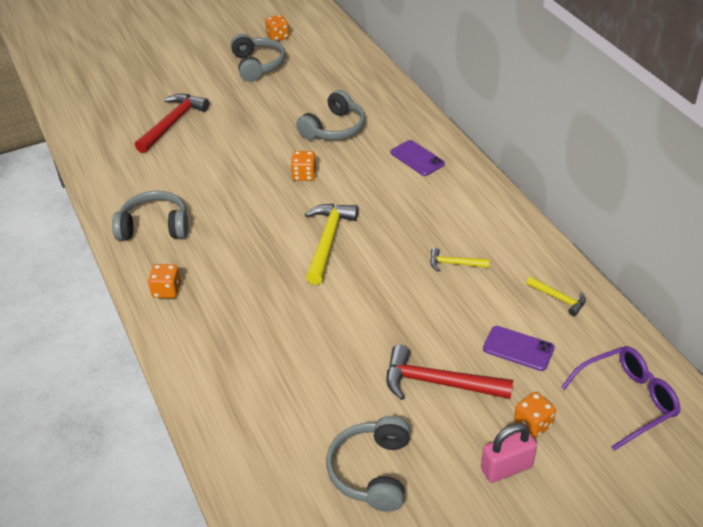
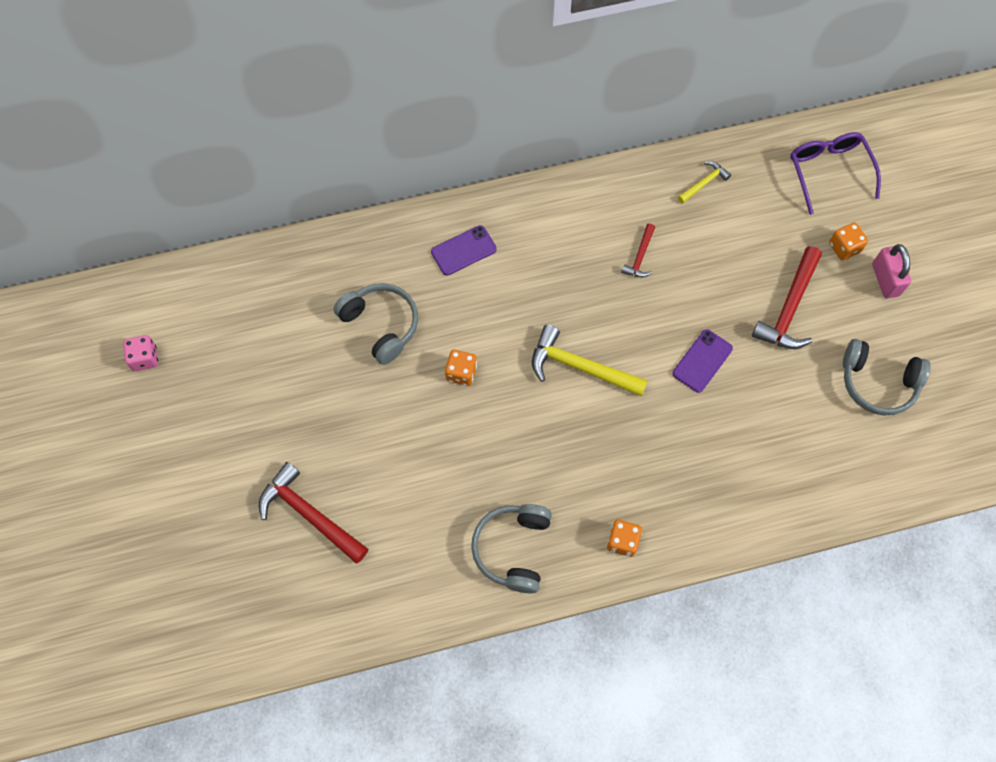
camera: 80 degrees left, 25 degrees up
(257, 65) = (209, 394): grey headphones -> none
(278, 36) = (145, 358): orange dice -> pink dice
(455, 264) = (640, 256): yellow hammer -> red hammer
(518, 348) = (759, 234): purple phone -> purple phone (702, 361)

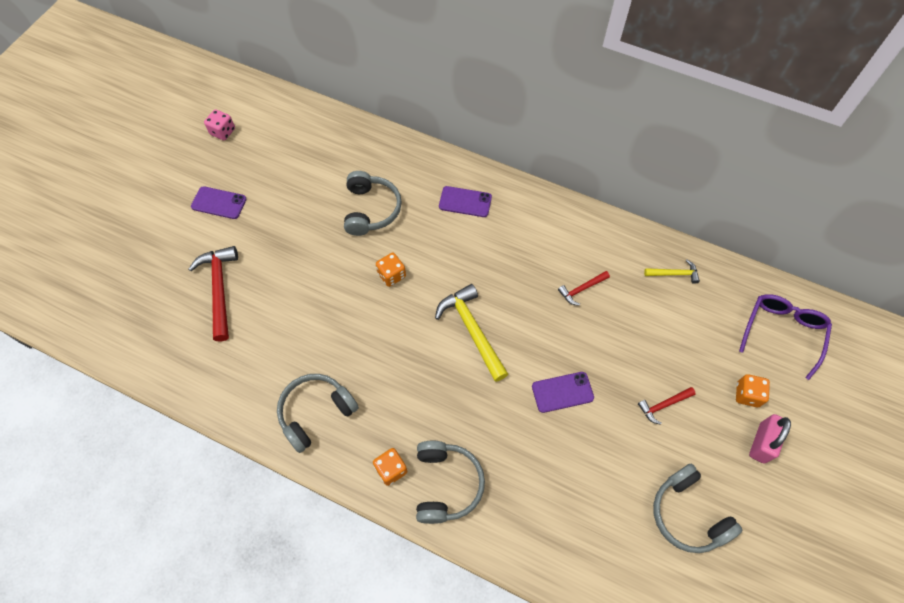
camera: 40 degrees right, 5 degrees down
(219, 433) = (219, 203): none -> purple phone
(678, 515) = (446, 484): none -> grey headphones
(789, 308) = (663, 405): red hammer -> red hammer, size x0.53

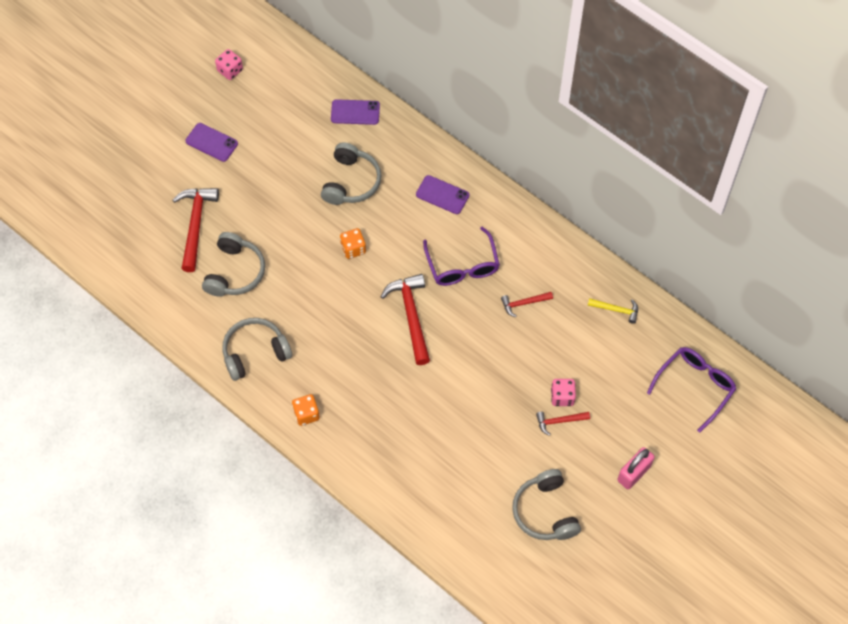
camera: 15 degrees right, 0 degrees up
(446, 484) = (349, 437): grey headphones -> grey headphones (235, 272)
(472, 331) = (411, 316): yellow hammer -> red hammer
(507, 266) = (462, 266): none -> purple glasses
(562, 392) = (474, 388): purple phone -> purple phone (355, 112)
(656, 377) = (562, 397): none -> pink dice
(747, 395) = (638, 431): orange dice -> none

